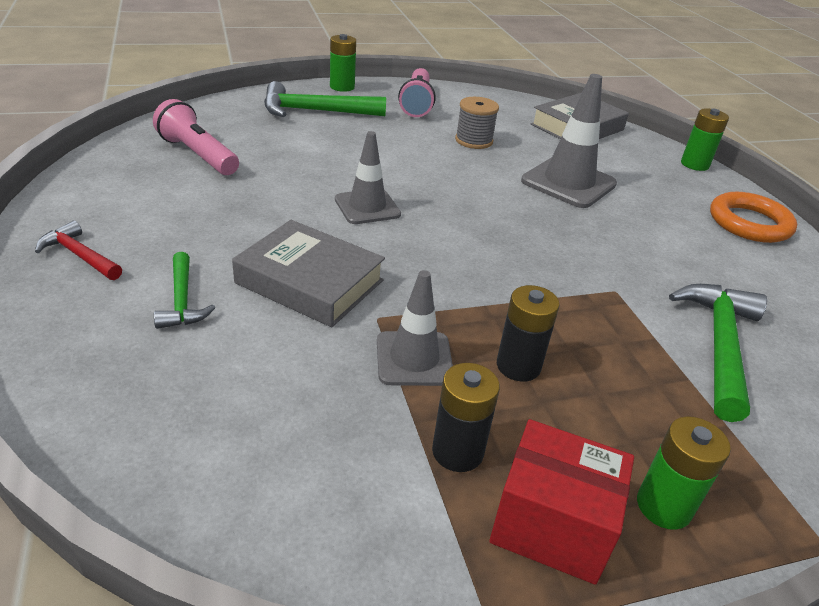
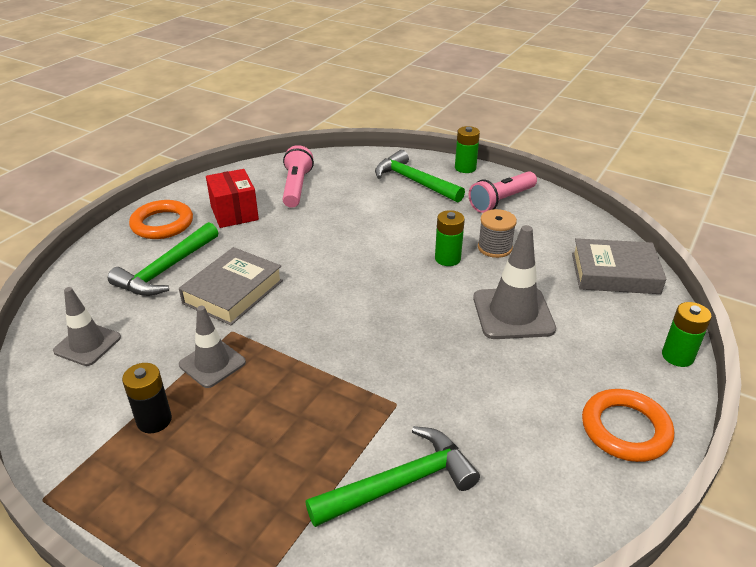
camera: 50 degrees right, 0 degrees up
(80, 255) = (162, 224): red hammer -> orange ring
(182, 300) = (166, 270): green hammer -> green hammer, size x1.75
(310, 281) = (233, 292): grey book -> grey book turned 45 degrees clockwise
(367, 207) = (336, 263): grey traffic cone -> grey traffic cone (87, 344)
(518, 366) = (254, 403): black battery -> none
(551, 524) = (133, 483): red box -> red box (234, 213)
(663, 506) = (193, 524): green battery -> green battery (447, 258)

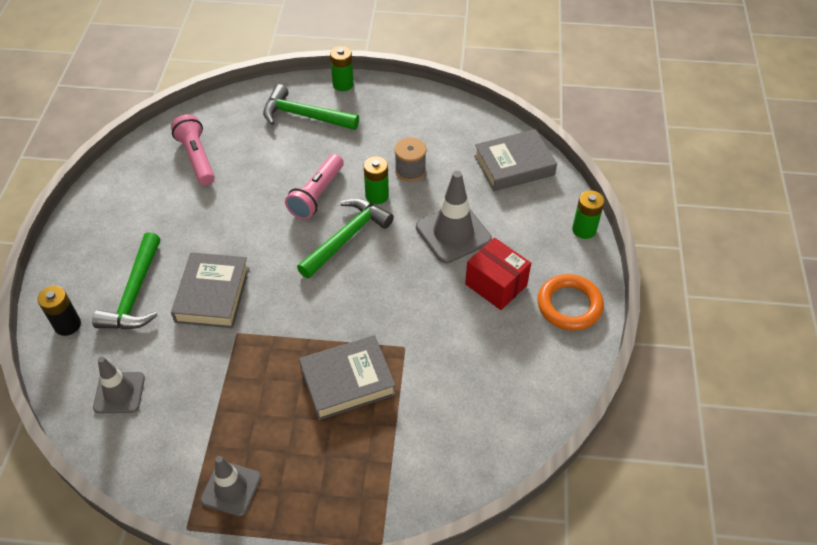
camera: 25 degrees left, 15 degrees up
(154, 420) = (227, 434): black battery -> black battery (67, 325)
(162, 224) = (93, 245): orange ring -> none
(212, 363) = (240, 368): grey traffic cone -> grey traffic cone (231, 488)
(234, 213) = (156, 208): red box -> red box (496, 285)
(312, 415) = (347, 381): none -> grey book
(400, 483) = (438, 408): green hammer -> green hammer (346, 238)
(501, 201) = (392, 115): pink flashlight -> pink flashlight (316, 195)

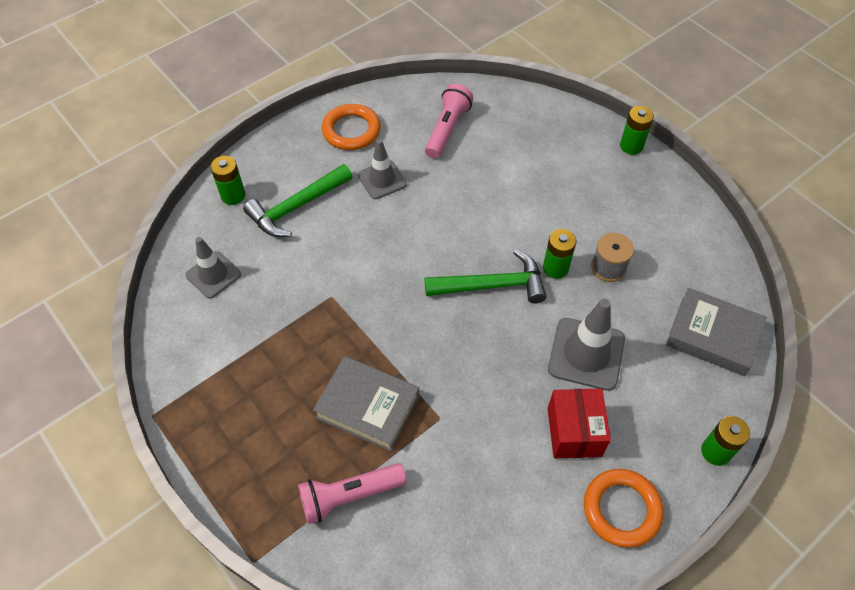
camera: 45 degrees right, 5 degrees up
(67, 325) = (233, 195): black battery -> green battery
(118, 209) = (351, 130): none -> orange ring
(212, 295) = (346, 251): grey book -> none
(231, 488) = (207, 414): grey traffic cone -> grey traffic cone (382, 180)
(304, 116) = (568, 152): green hammer -> none
(316, 195) = (506, 229): pink flashlight -> pink flashlight (349, 496)

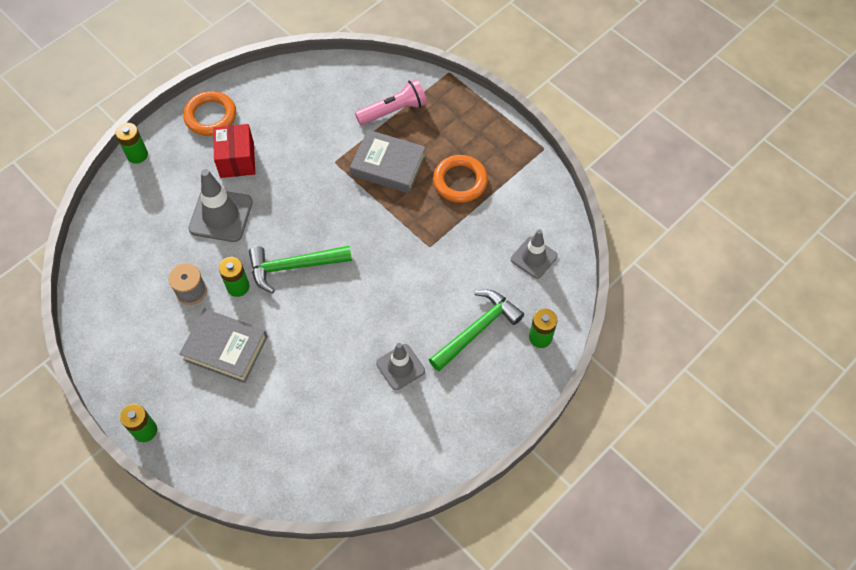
camera: 175 degrees right, 5 degrees up
(351, 130) = (439, 427): orange ring -> orange ring (460, 181)
(447, 129) = (338, 437): pink flashlight -> none
(712, 335) = (116, 237): grey book -> grey book (225, 348)

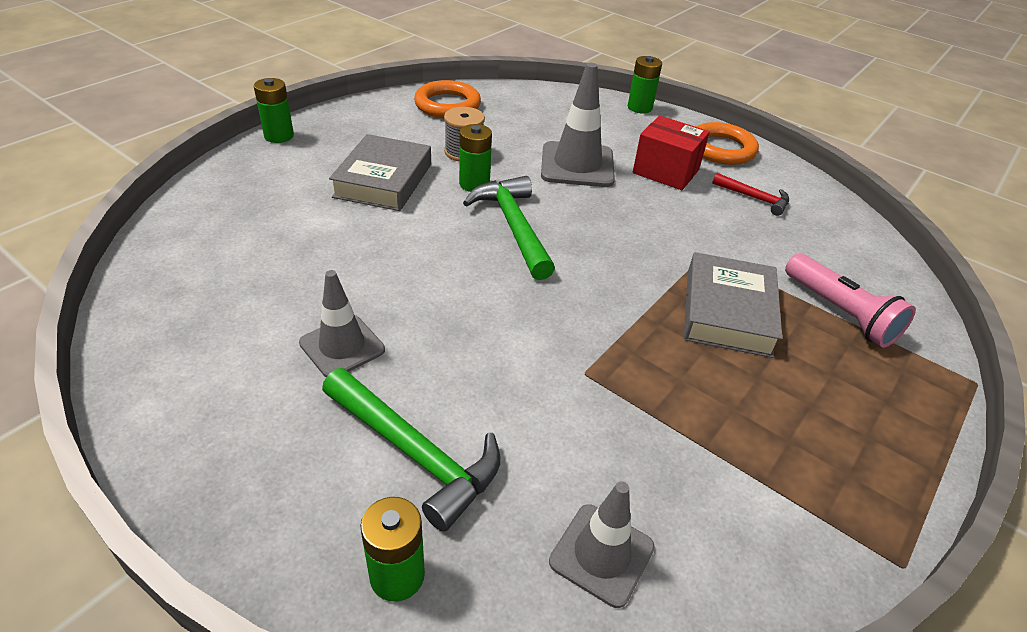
camera: 80 degrees right, 20 degrees down
(237, 160) = (665, 171): red box -> red box turned 45 degrees clockwise
(277, 115) = (754, 198): none -> red hammer
(460, 181) = (741, 411): orange ring -> orange ring (447, 105)

